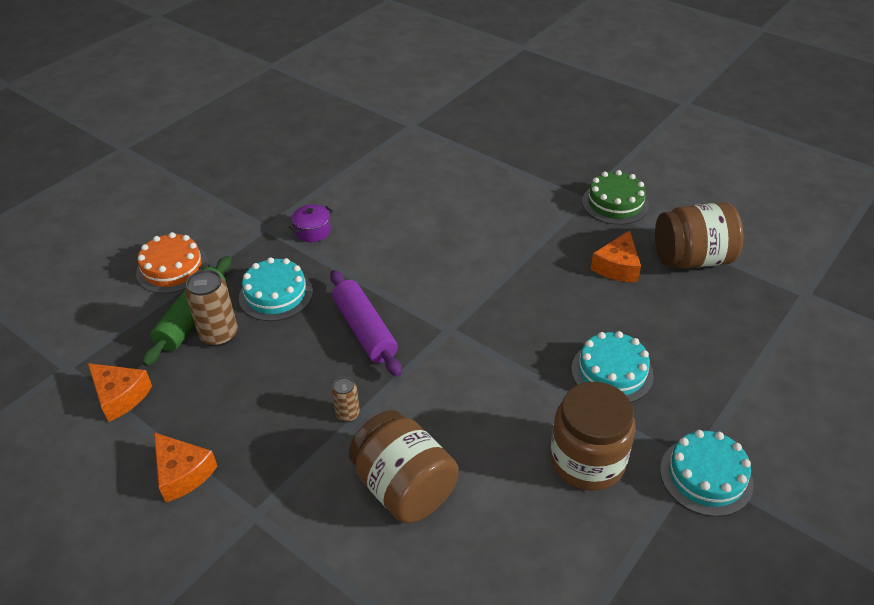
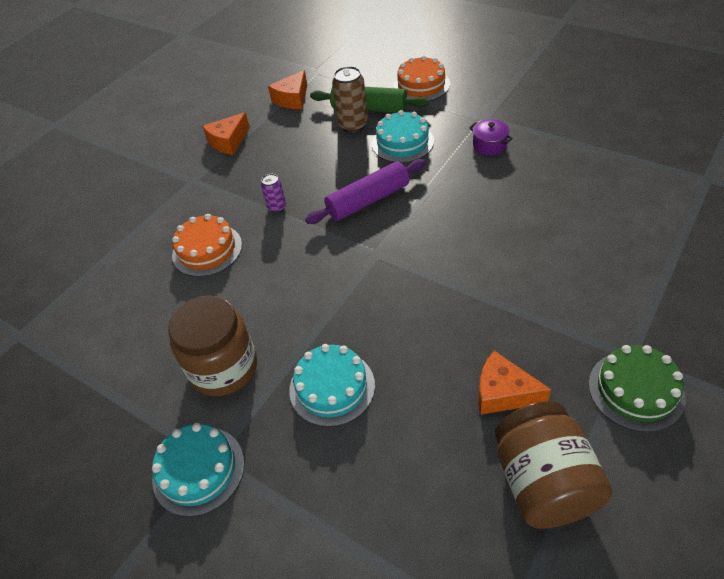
camera: 90 degrees right, 5 degrees up
(348, 414) = (277, 207): brown can -> purple can
(404, 487) = (207, 250): brown jar -> orange cake

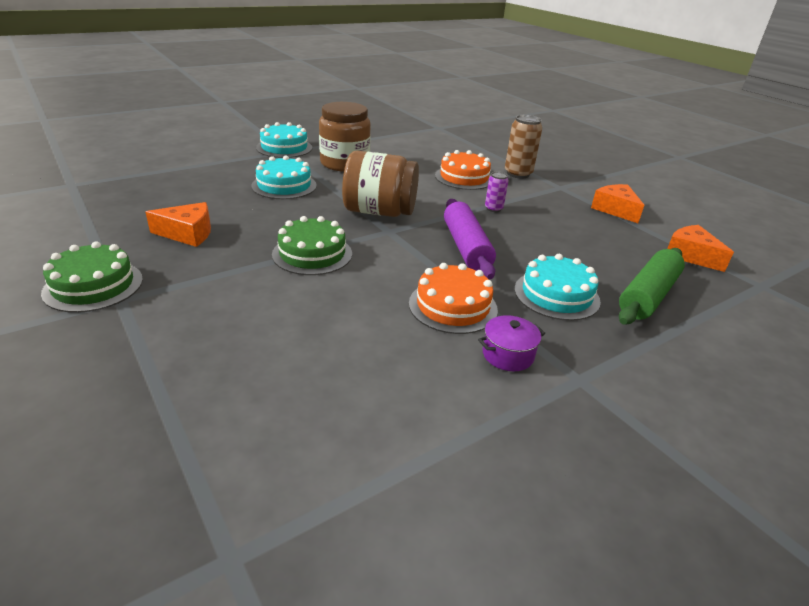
camera: 105 degrees right, 15 degrees down
(353, 125) = (612, 275): brown can -> brown can (518, 174)
(421, 85) = (700, 355): orange cake -> orange cake (453, 306)
(458, 281) = (312, 254): none -> green cake
(503, 393) = (188, 233): orange cheese -> orange cheese turned 45 degrees clockwise
(543, 482) = (112, 222): brown jar -> brown jar (379, 212)

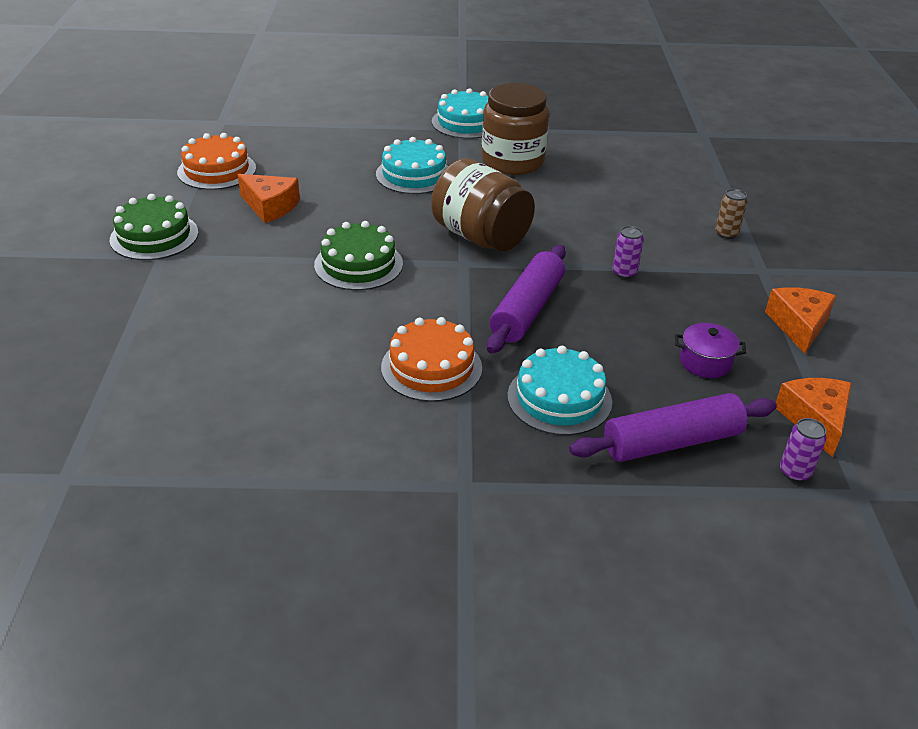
camera: 35 degrees right, 5 degrees up
(464, 177) = (641, 219): orange cake -> orange cake (217, 170)
(508, 355) = (425, 434): purple pot -> purple pot (705, 362)
(518, 174) = (726, 234): brown can -> brown can, size x0.57
(648, 296) = (672, 442): green rolling pin -> purple rolling pin
(722, 287) = (794, 472): none -> purple can

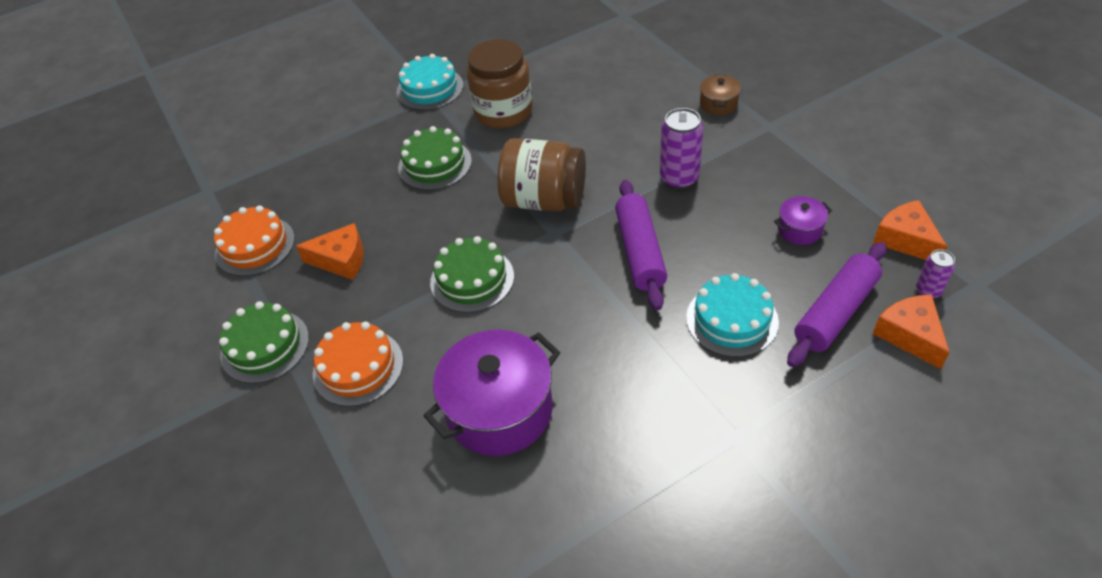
camera: 25 degrees left, 10 degrees up
(282, 363) = (499, 410): none -> purple pot
(414, 174) = (435, 164): turquoise cake -> green cake
(431, 367) = (618, 346): orange cake -> orange cake (358, 367)
(624, 273) = (679, 178): purple can -> purple can, size x1.75
(726, 234) = (718, 104): brown can -> brown pot
(798, 325) = (831, 163): orange cheese -> orange cheese (910, 335)

